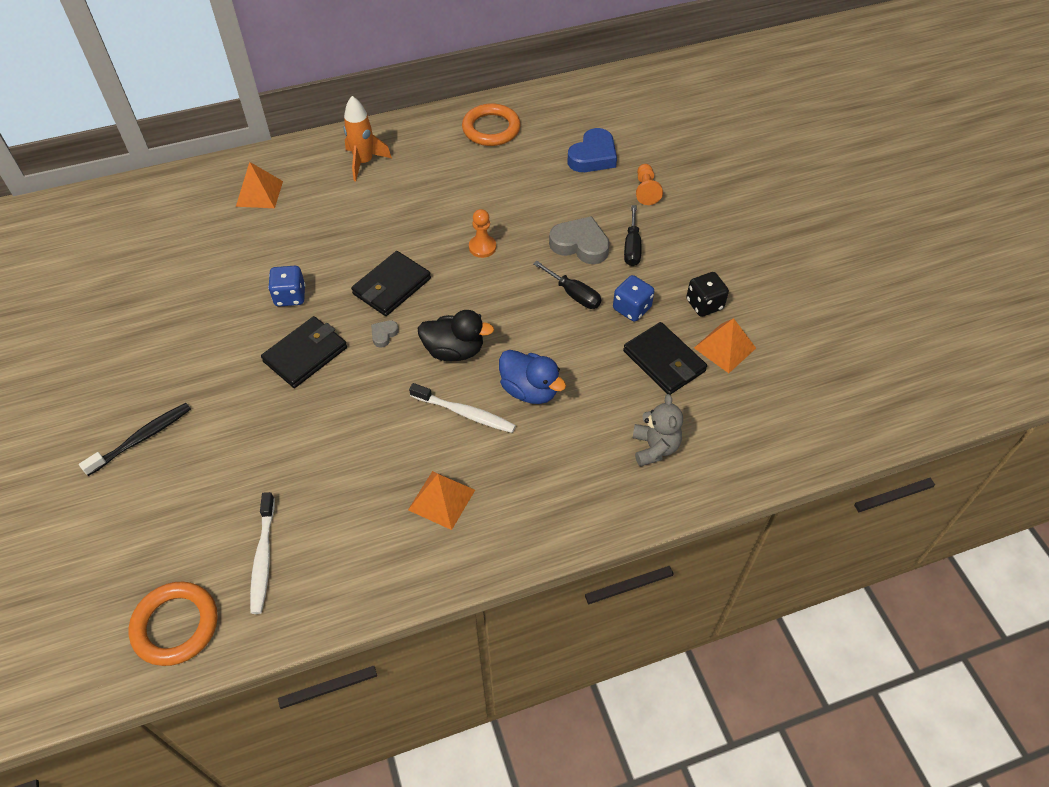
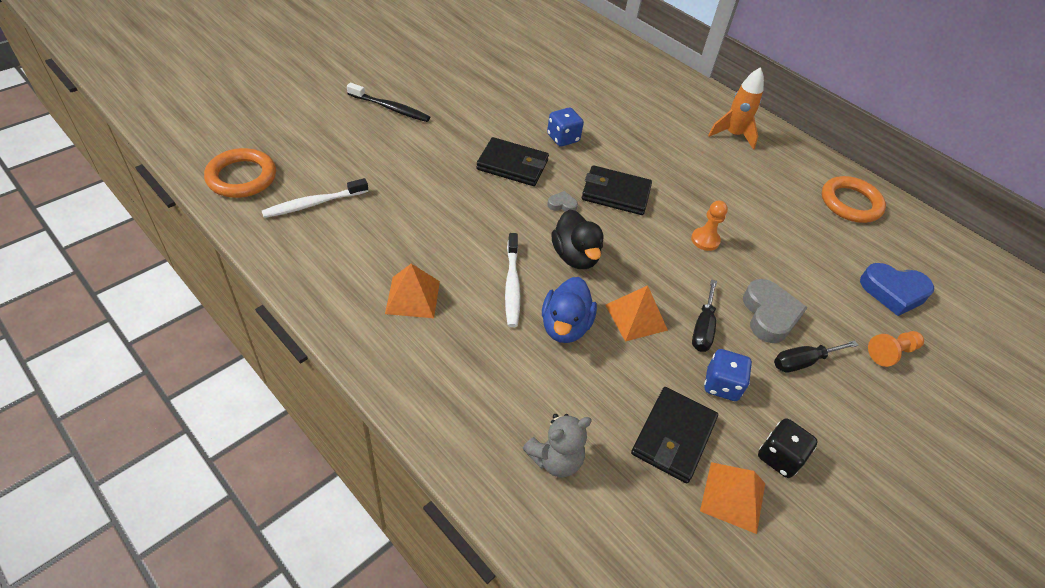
camera: 60 degrees right, 5 degrees down
(259, 193) = (650, 89): orange pyramid -> orange pyramid (636, 317)

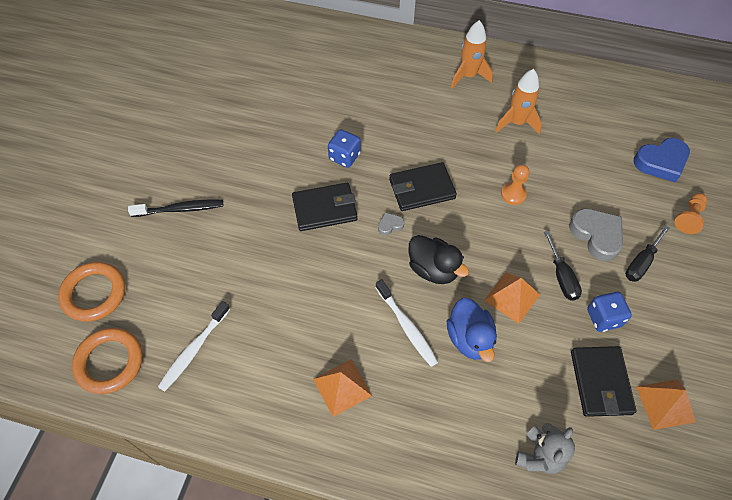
camera: 25 degrees left, 10 degrees up
(754, 189) = (516, 123): none -> orange rocket
(779, 457) = (673, 352): black dice -> none
(850, 203) = (588, 96): orange ring -> orange ring (94, 293)

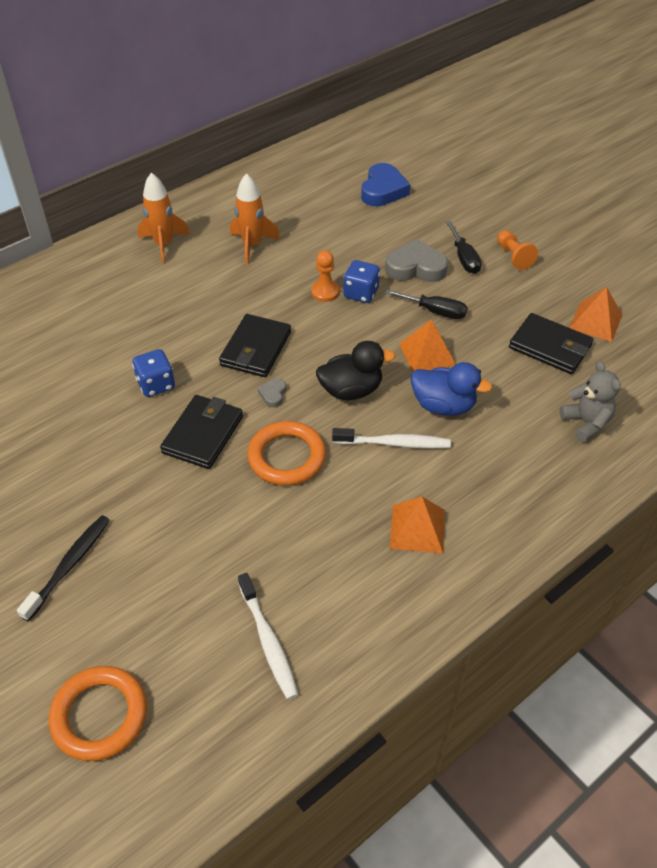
camera: 55 degrees left, 10 degrees down
(109, 362) = (211, 740): orange ring -> orange ring (286, 457)
(603, 318) = (494, 310): blue dice -> blue dice (361, 293)
(689, 217) = (448, 208): orange pawn -> orange pawn (513, 256)

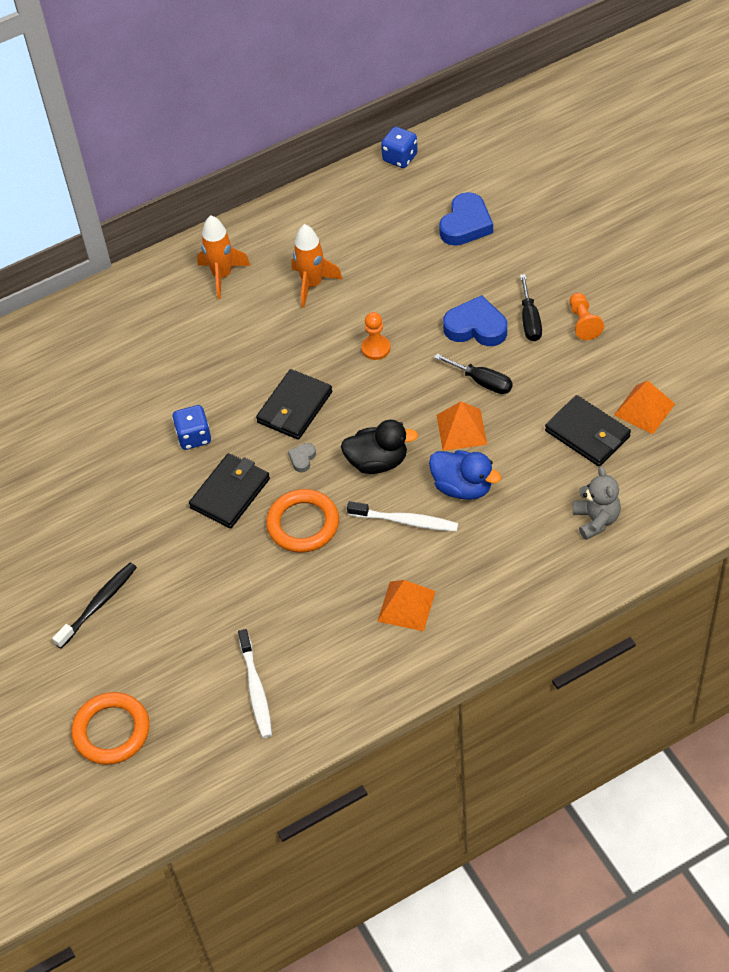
camera: 15 degrees right, 5 degrees up
(361, 293) = (412, 353): blue dice -> blue dice (400, 158)
(415, 267) = (476, 327): grey heart -> blue heart

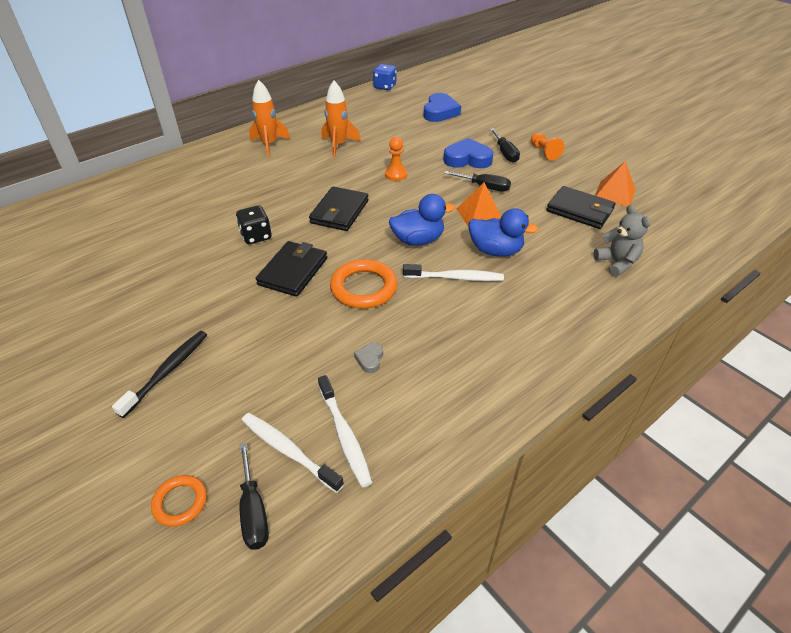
camera: 15 degrees left, 10 degrees down
(111, 731) = (180, 502): orange ring -> orange ring, size x0.57
(171, 746) = (253, 511): none -> black screwdriver
(194, 437) = (256, 236): blue dice -> black dice
(204, 697) = (288, 451): none -> white toothbrush
(302, 459) = (353, 243): grey heart -> grey heart (370, 359)
(377, 462) = (418, 240): black duck -> blue duck
(406, 606) = (478, 342): orange pyramid -> none

